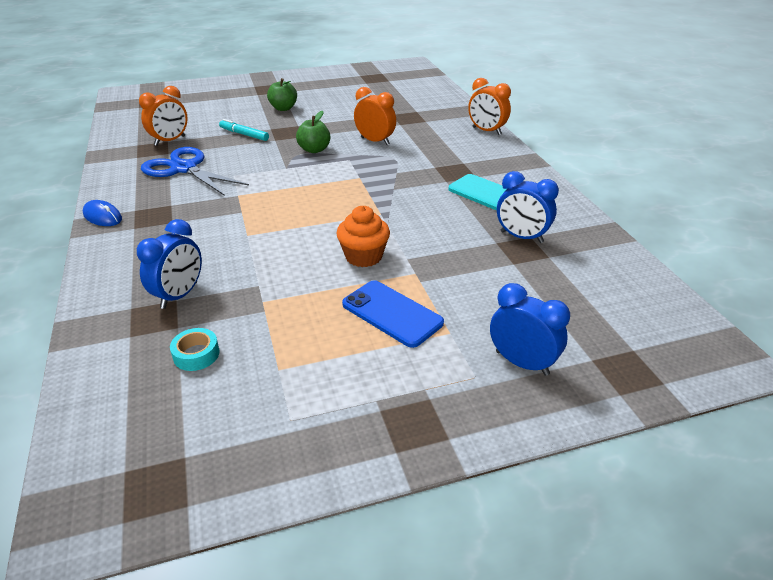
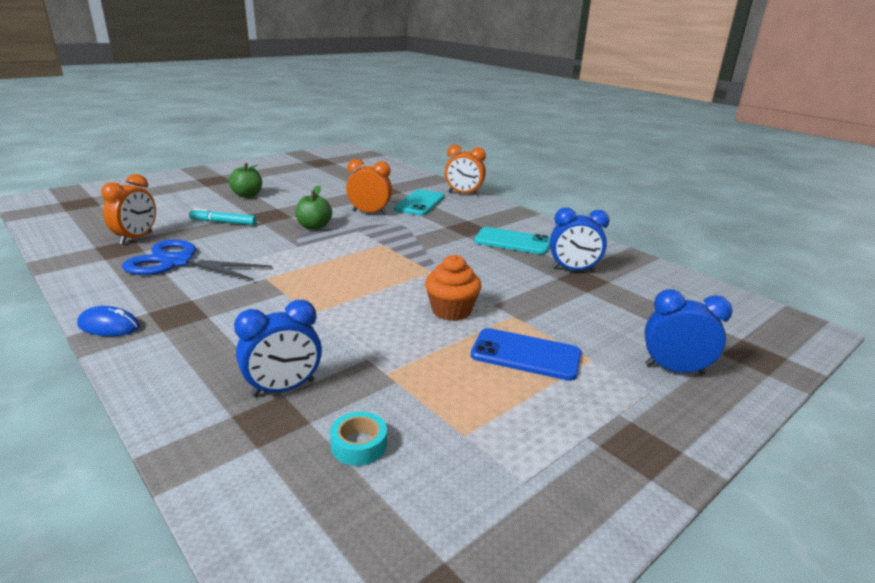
camera: 25 degrees left, 10 degrees down
(179, 295) = (283, 388): blue clock -> blue clock turned 60 degrees clockwise
(432, 137) = (419, 203): none -> turquoise phone

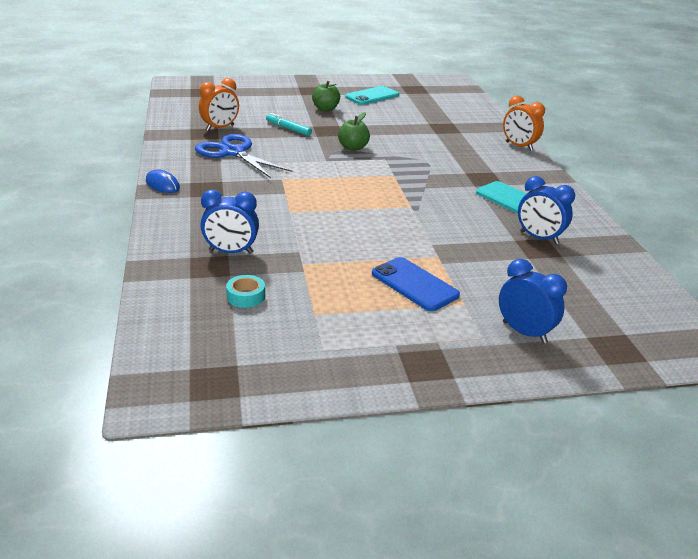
camera: 30 degrees right, 5 degrees up
(369, 212) = (411, 145): orange clock -> none
(419, 203) = (465, 146): turquoise phone -> turquoise phone (372, 96)
(451, 311) = (393, 239): orange cupcake -> none

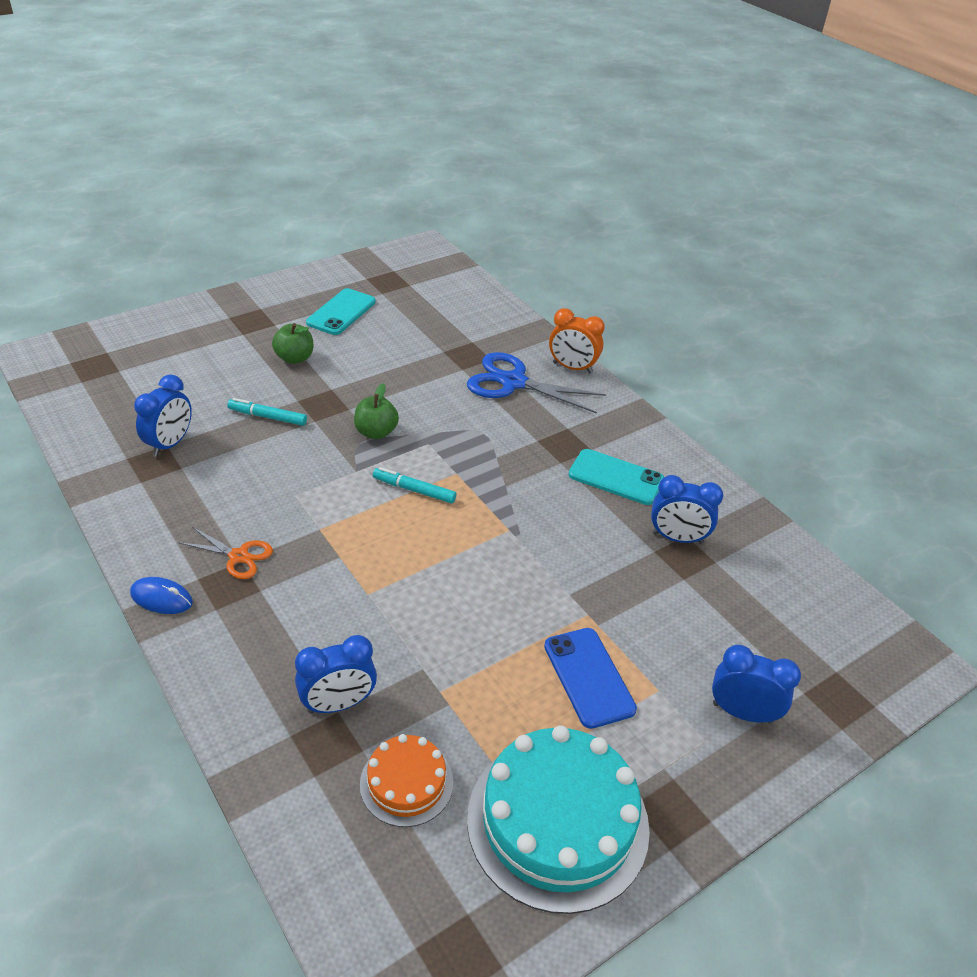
camera: 25 degrees left, 10 degrees up
(220, 128) = (170, 444): orange clock -> blue clock
(222, 179) = (238, 556): none -> orange scissors
(233, 152) = (221, 493): blue scissors -> blue scissors (513, 382)
(246, 296) = (406, 783): turquoise tape -> orange cake
(335, 343) = (558, 821): none -> turquoise cake
(358, 176) = (414, 490): none -> turquoise marker
(414, 284) = (588, 677): blue phone -> blue phone turned 45 degrees clockwise

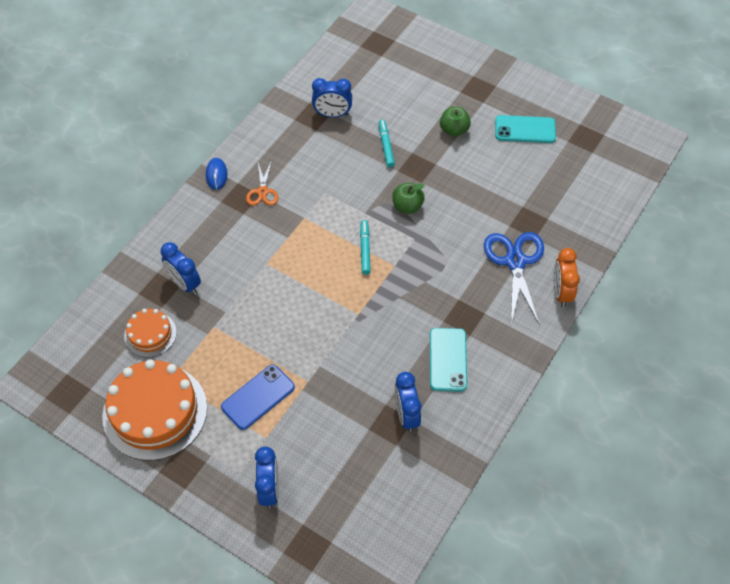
camera: 70 degrees right, 15 degrees up
(558, 821) = (155, 412): turquoise cake -> orange cake

